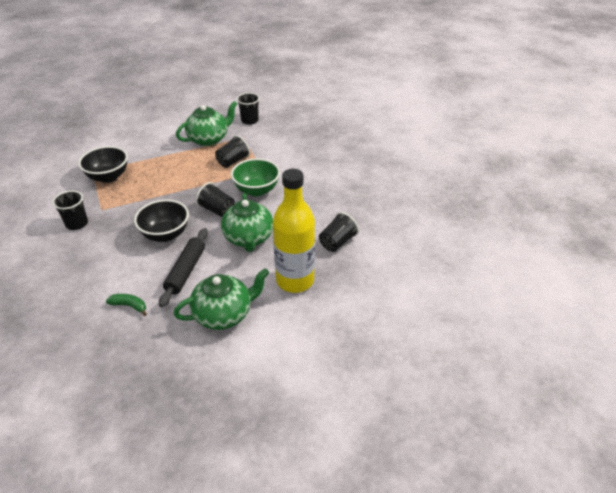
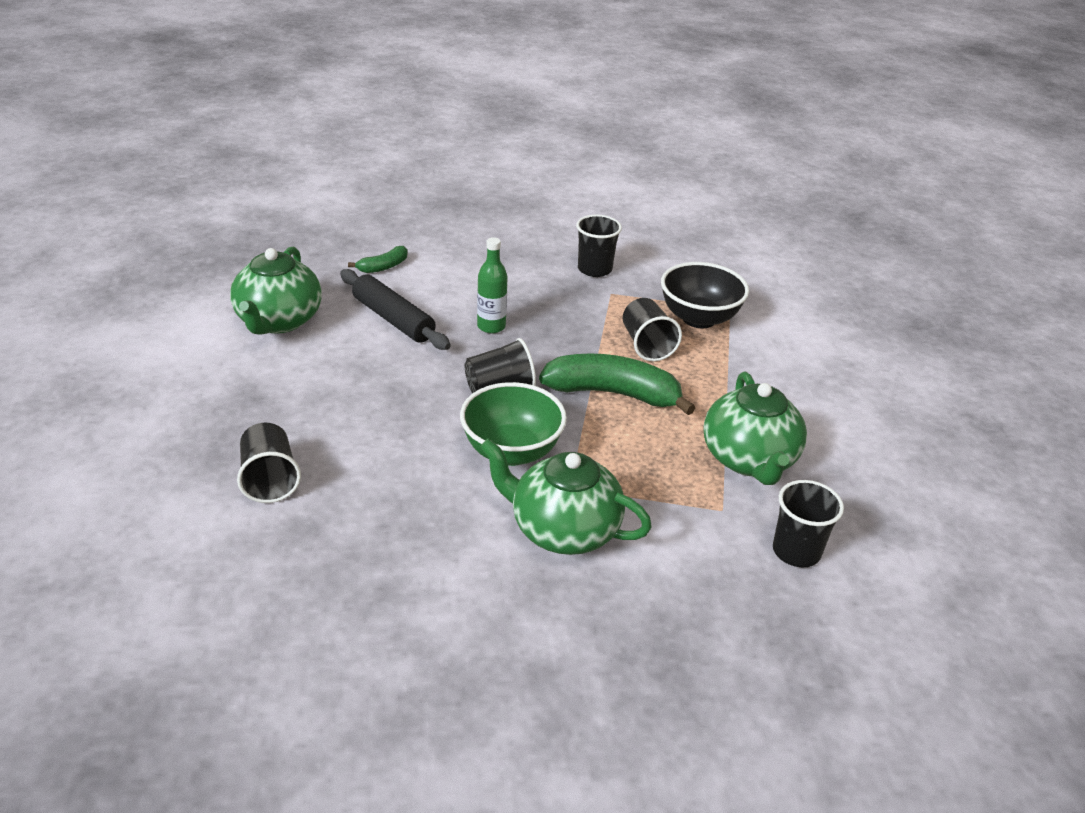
camera: 120 degrees right, 5 degrees down
(165, 234) = (491, 326): black bowl -> green bottle
(193, 180) = (613, 393): none -> green banana
(233, 161) = (636, 460): black cup -> black cup (647, 345)
(248, 238) = (394, 393): green teapot -> green teapot (563, 530)
(295, 280) = (253, 398): yellow bottle -> none

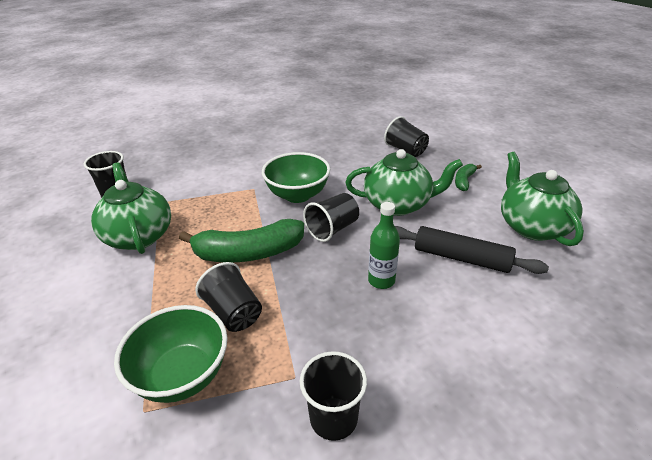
camera: 160 degrees right, 0 degrees up
(383, 267) = (543, 315): green banana -> green banana (464, 181)
(563, 530) = (248, 170): green teapot -> green teapot (398, 204)
(699, 318) = (182, 375): black bowl -> green bowl

